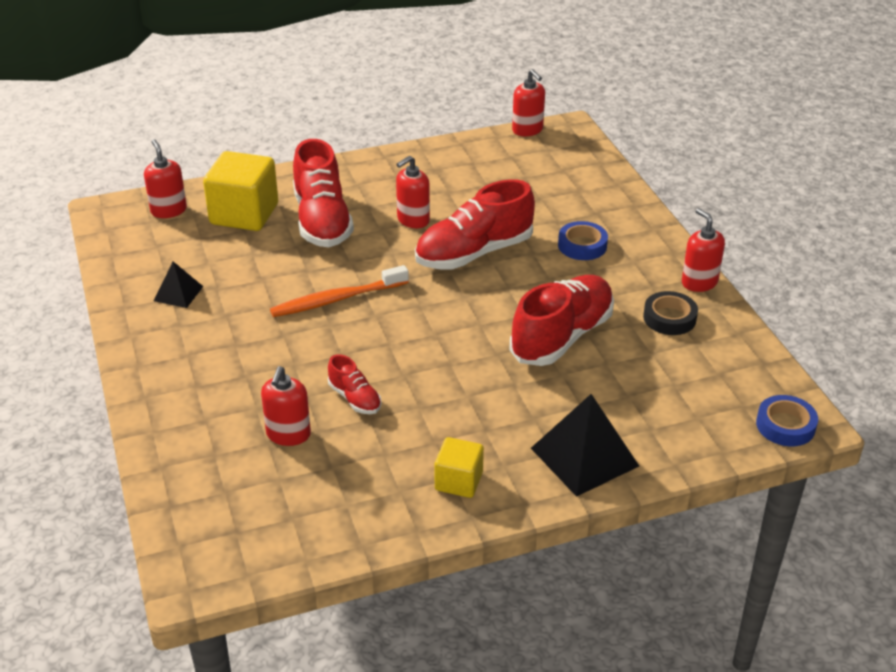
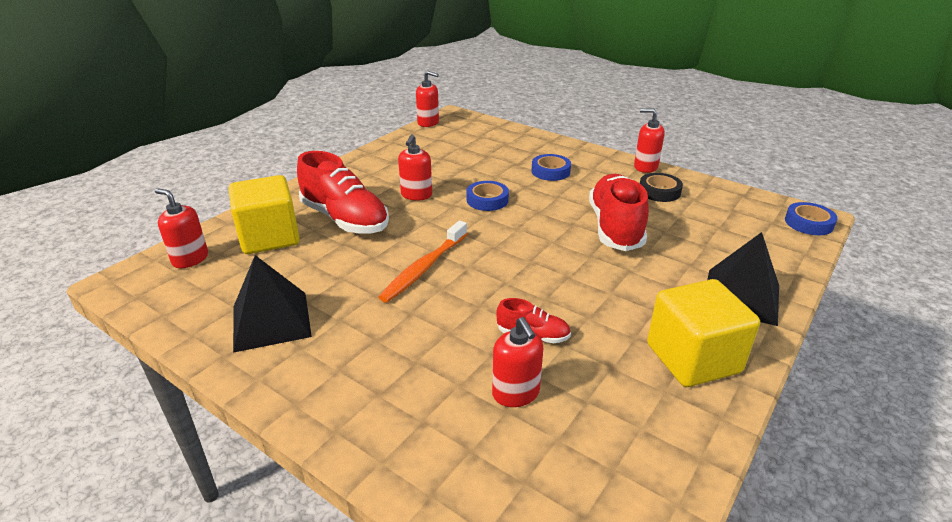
camera: 35 degrees left, 5 degrees down
(178, 293) = (271, 321): black pyramid -> black pyramid, size x1.82
(458, 481) = (693, 358): yellow cube -> yellow cube, size x1.77
(474, 253) = (487, 200): red shoe -> blue tape

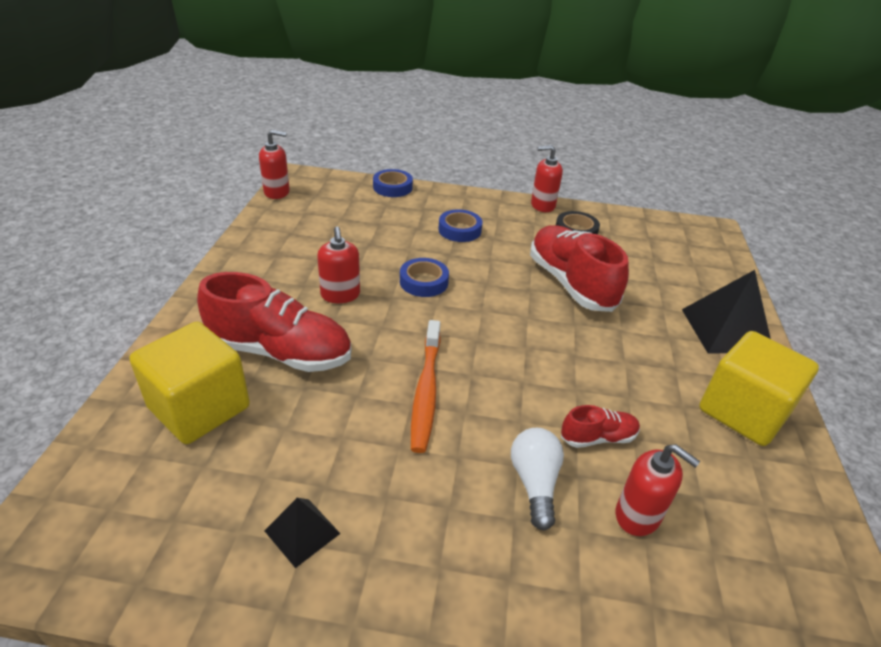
camera: 30 degrees left, 5 degrees up
(190, 259) = (106, 478): red soap dispenser -> none
(271, 321) = (302, 532): black pyramid -> black pyramid, size x0.55
(452, 346) = (534, 483): none -> white light bulb
(808, 223) = (714, 237): blue tape -> blue tape (392, 187)

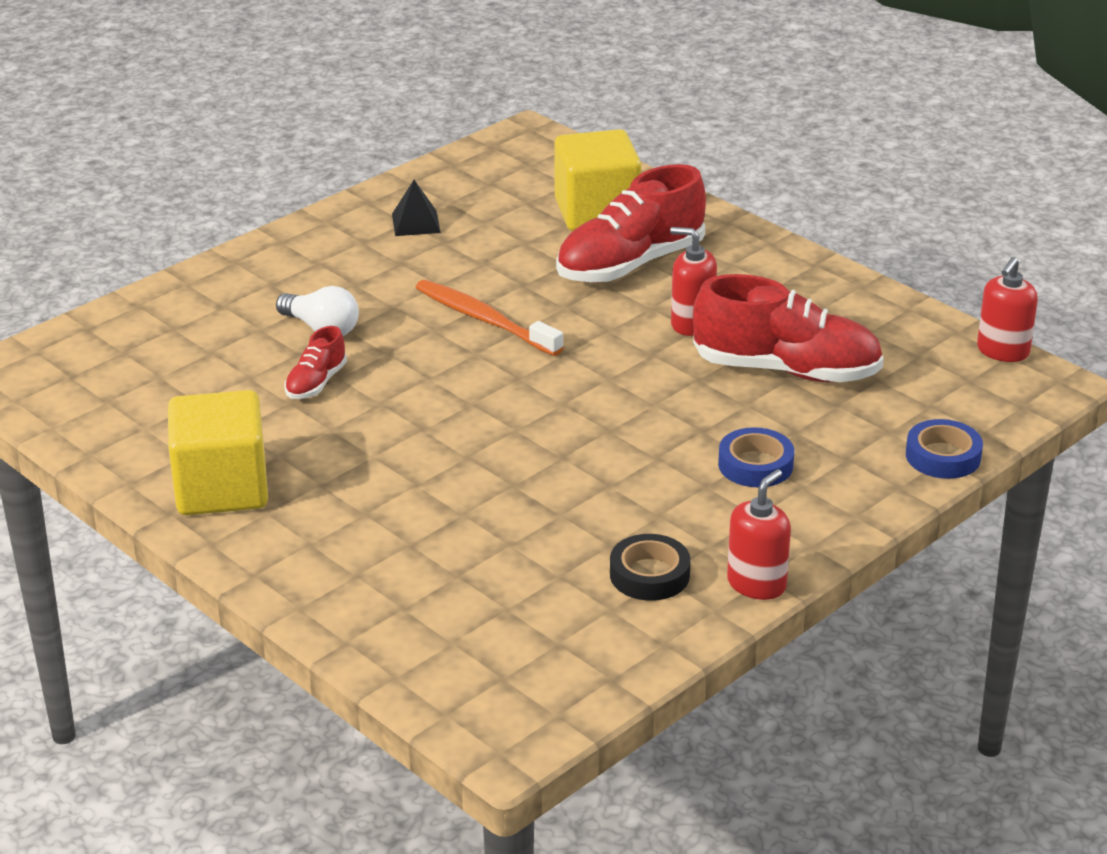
camera: 130 degrees right, 5 degrees down
(424, 282) = (660, 386): blue tape -> none
(570, 283) = (538, 496): red shoe -> red shoe (787, 370)
(638, 515) = (231, 360): red soap dispenser -> none
(726, 330) = (318, 567): black pyramid -> none

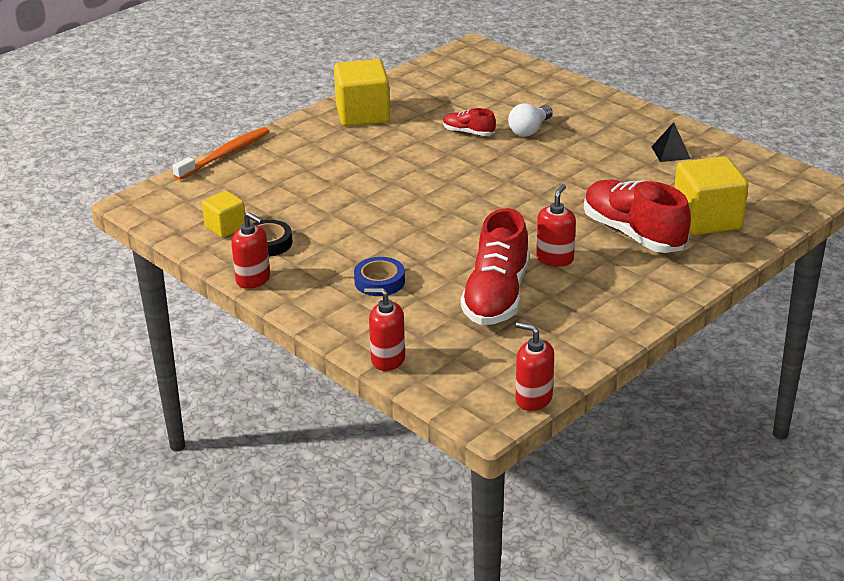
camera: 90 degrees right, 0 degrees up
(484, 319) = (548, 181): orange toothbrush -> orange toothbrush (225, 154)
(599, 624) = (225, 227): none -> yellow cube
(943, 456) = (387, 359): blue tape -> red soap dispenser

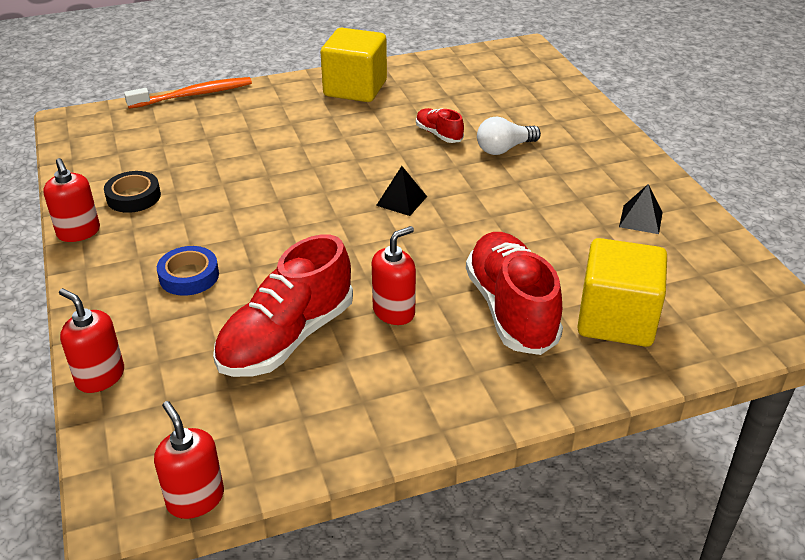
camera: 25 degrees right, 5 degrees up
(225, 227) = (115, 168): yellow cube -> none
(487, 187) = (401, 201): none -> black pyramid

